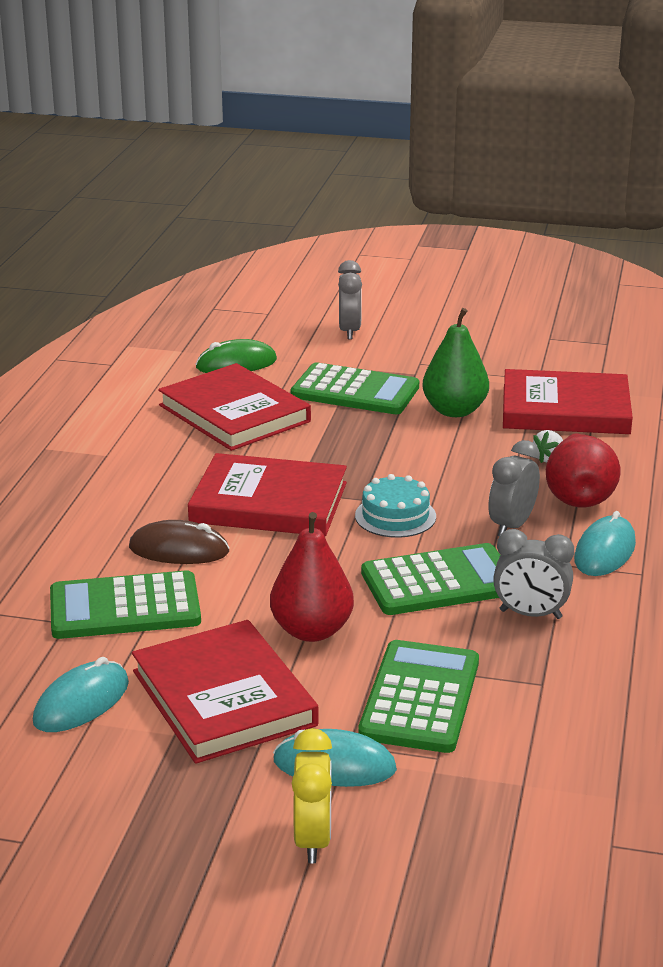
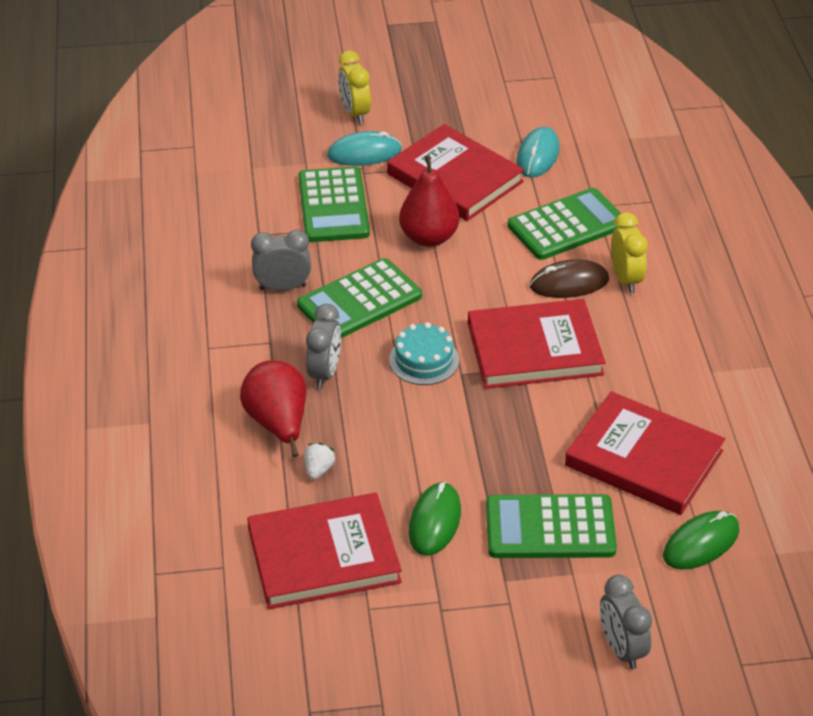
camera: 160 degrees right, 15 degrees up
(111, 541) = (625, 279): none -> yellow clock
(454, 411) = (435, 522): green pear -> green mouse
(604, 551) = (241, 363): turquoise mouse -> none

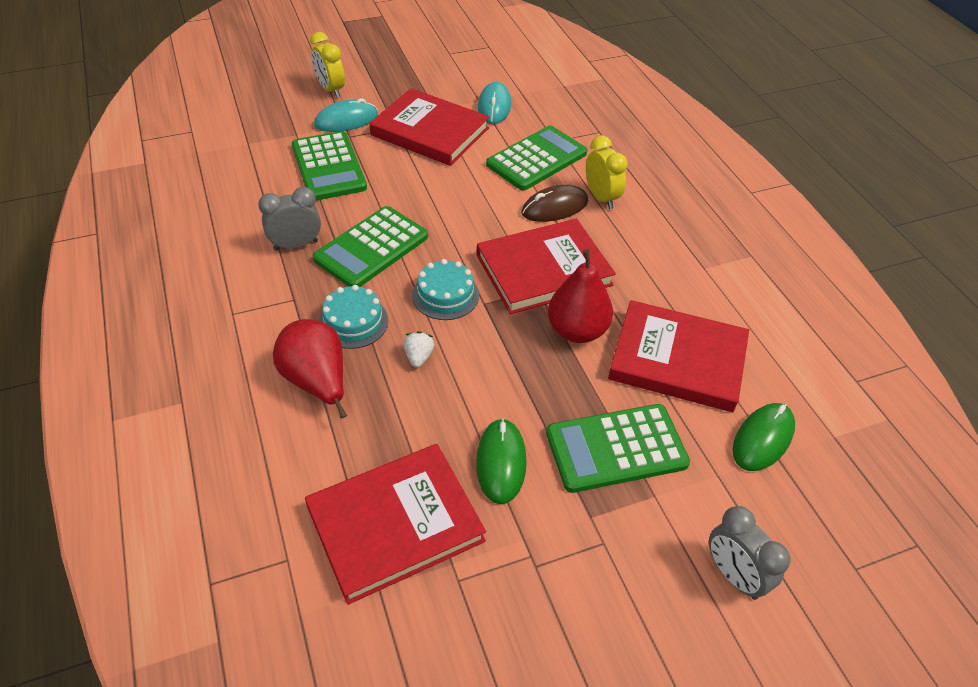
camera: 15 degrees left, 5 degrees up
(318, 470) = (369, 425): white strawberry -> white strawberry (419, 357)
(324, 373) = (353, 322): grey clock -> turquoise cake
(429, 237) = (420, 183): red pear -> red pear (577, 331)

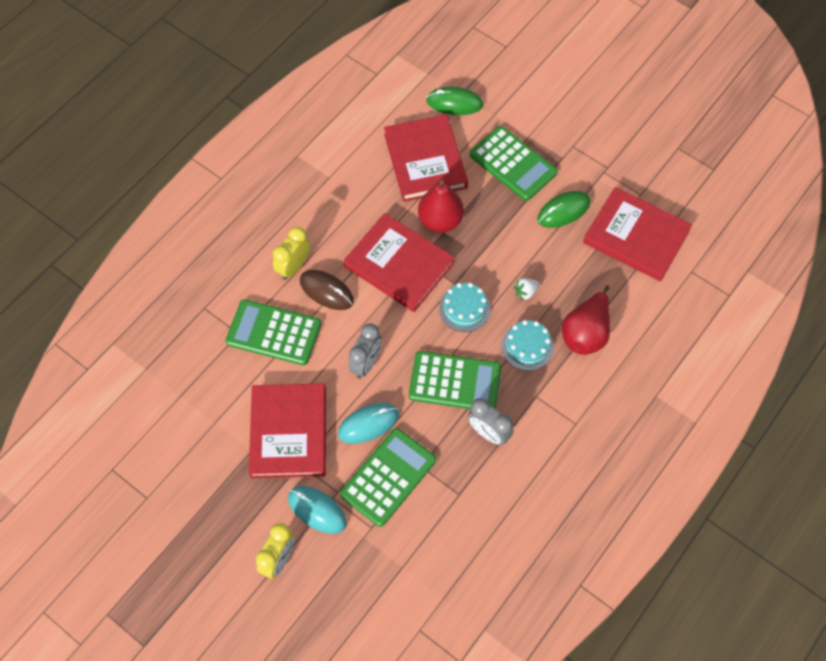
camera: 120 degrees left, 15 degrees up
(494, 106) = (217, 405): turquoise mouse -> turquoise mouse (368, 424)
(734, 575) = (548, 89): grey clock -> grey clock (366, 363)

